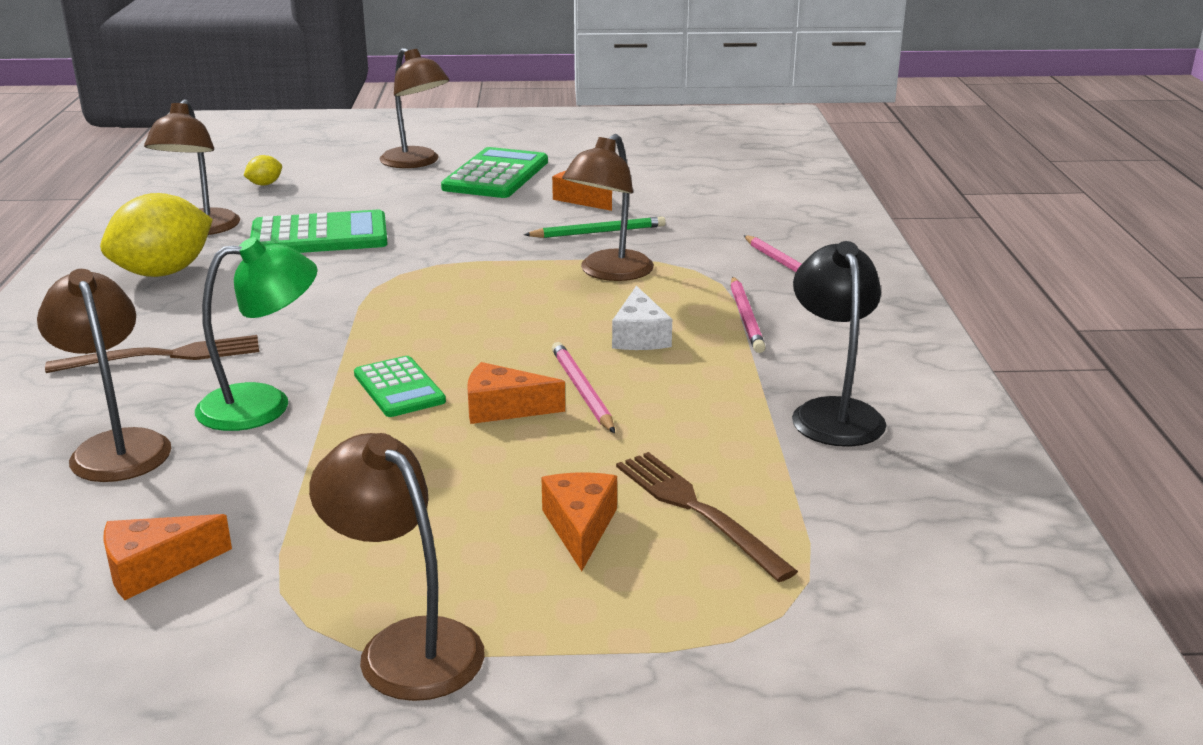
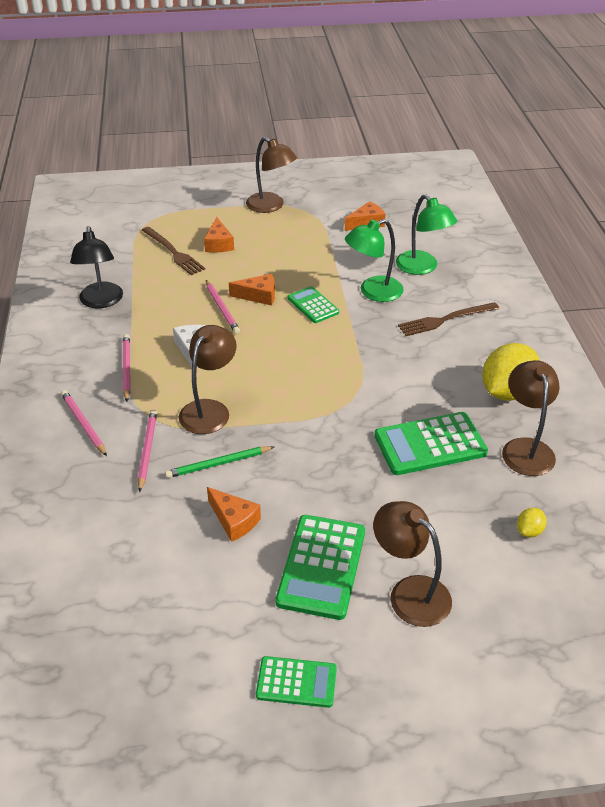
camera: 175 degrees right, 15 degrees up
(117, 446) = (422, 268): brown lamp -> green lamp
(538, 136) = (296, 682): none -> green calculator
(692, 244) = (147, 450): none -> pink pencil

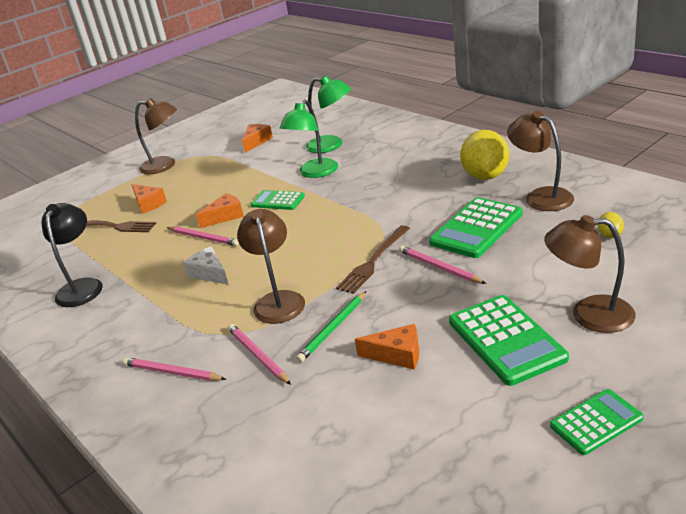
camera: 30 degrees left, 10 degrees down
(101, 301) = (82, 286): black lamp -> black lamp turned 135 degrees counterclockwise
(126, 368) = (165, 315): pink pencil -> pink pencil (439, 267)
(445, 320) = (388, 162): brown fork -> brown fork (373, 261)

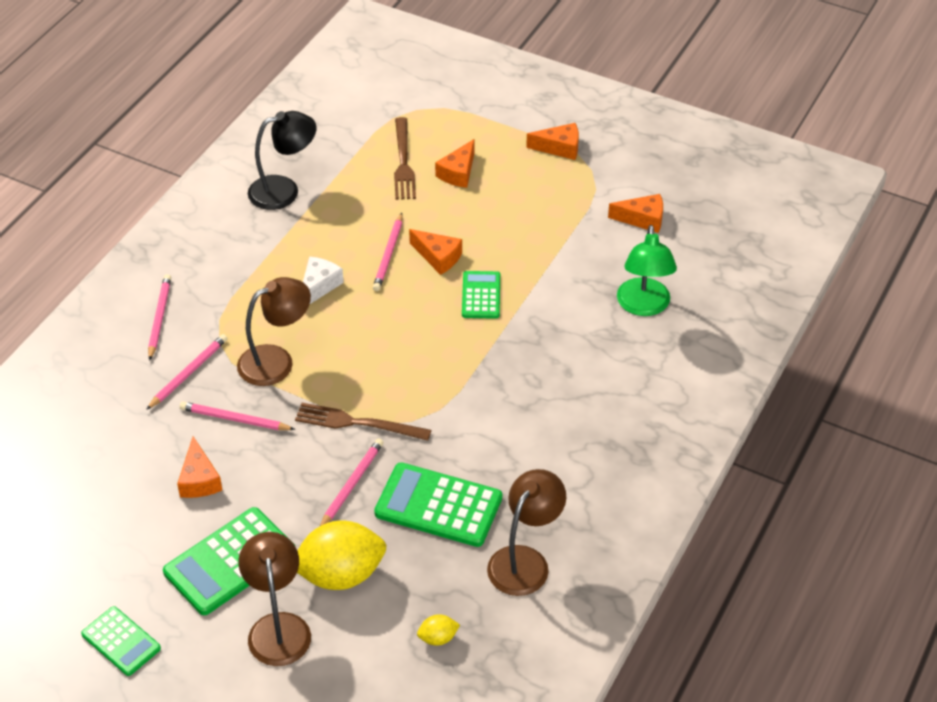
camera: 65 degrees right, 15 degrees up
(165, 165) = (559, 148): brown lamp -> orange cheese
(314, 173) = (559, 310): green lamp -> none
(333, 328) = (235, 419): green pencil -> pink pencil
(485, 176) = (573, 495): yellow lemon -> yellow lemon (340, 575)

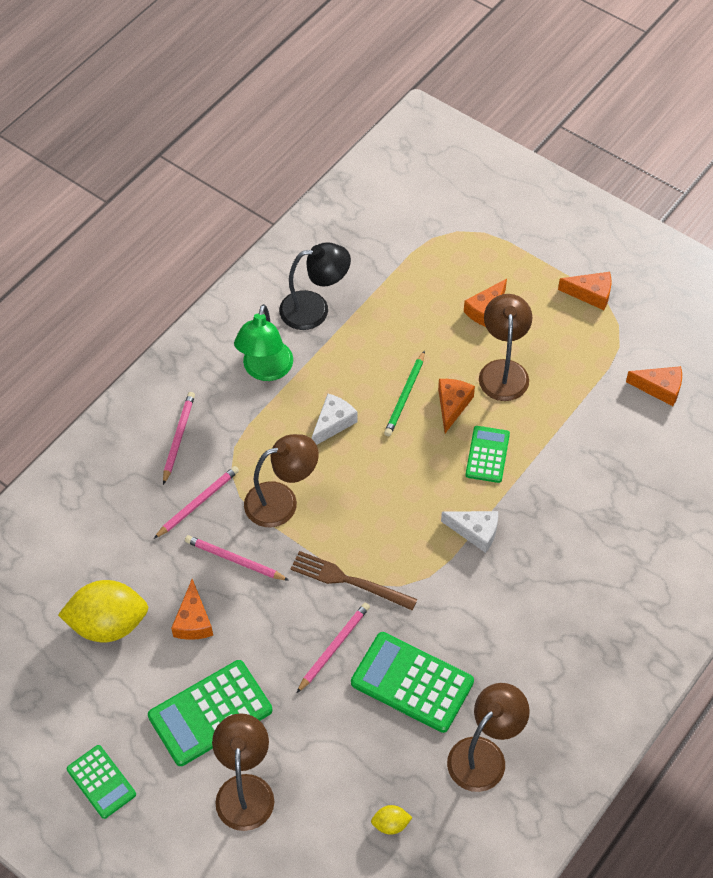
camera: 10 degrees right, 10 degrees up
(340, 575) = (310, 743): yellow lemon -> yellow lemon (108, 624)
(389, 254) = (405, 396): pink pencil -> green pencil
(403, 162) = (434, 291): brown fork -> none
(438, 257) = (452, 405): orange cheese -> orange cheese turned 120 degrees counterclockwise
(480, 364) = (475, 532): none -> white cheese
(484, 222) = (503, 371): none -> brown lamp
(643, 306) = (644, 489): green lamp -> green lamp (265, 370)

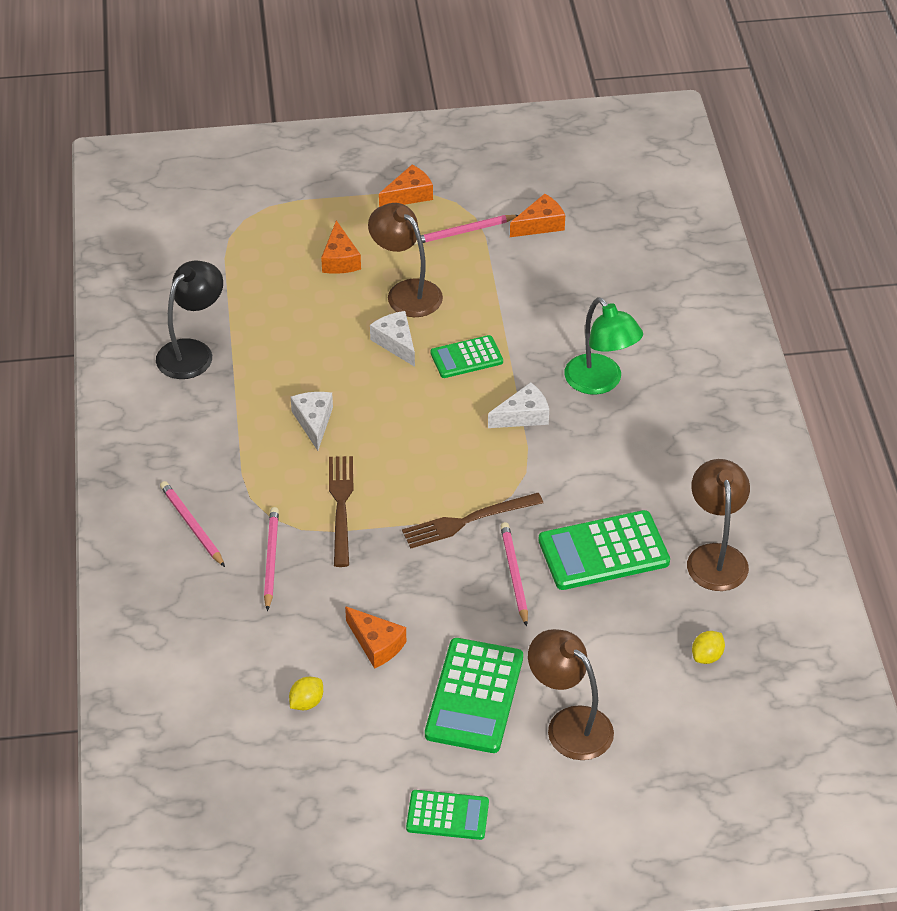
camera: 45 degrees left, 10 degrees down
(108, 624) = (306, 702): yellow lemon -> yellow lemon, size x0.43
(234, 560) = (355, 576): pink pencil -> pink pencil (463, 232)
(265, 370) = (206, 424): green lamp -> green lamp (600, 382)
(282, 501) = (341, 506): brown lamp -> brown fork
(405, 396) = (349, 362): green pencil -> none
(452, 405) = (396, 343): orange cheese -> white cheese
(487, 454) = (466, 357): green calculator -> green calculator turned 75 degrees counterclockwise

